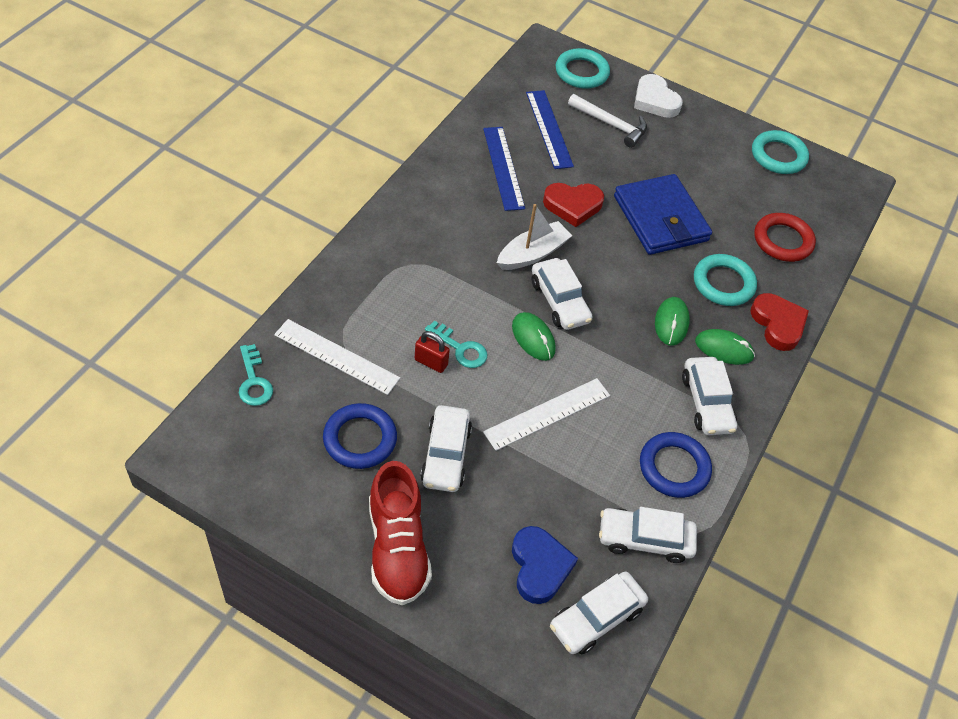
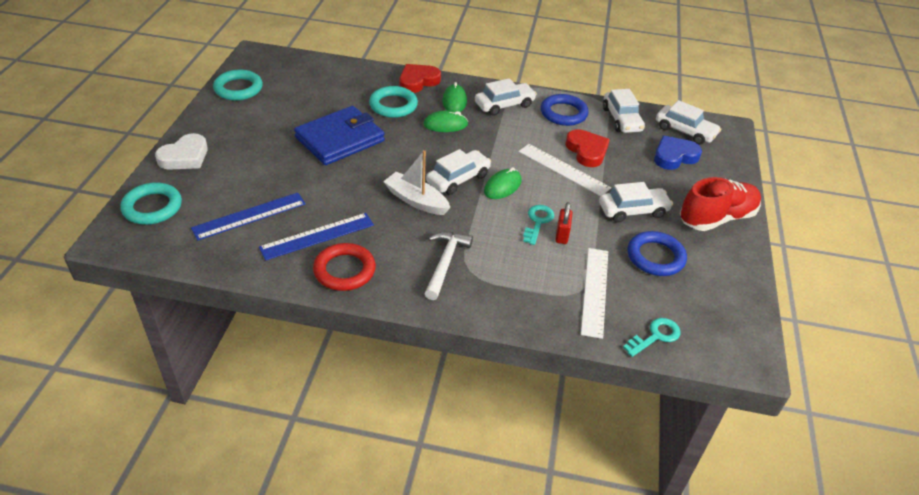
camera: 105 degrees left, 10 degrees down
(573, 205) = (347, 187): red heart -> red heart (587, 151)
(610, 124) = (229, 179): white hammer -> white hammer (445, 263)
(782, 240) = (335, 83): red ring -> red ring (344, 270)

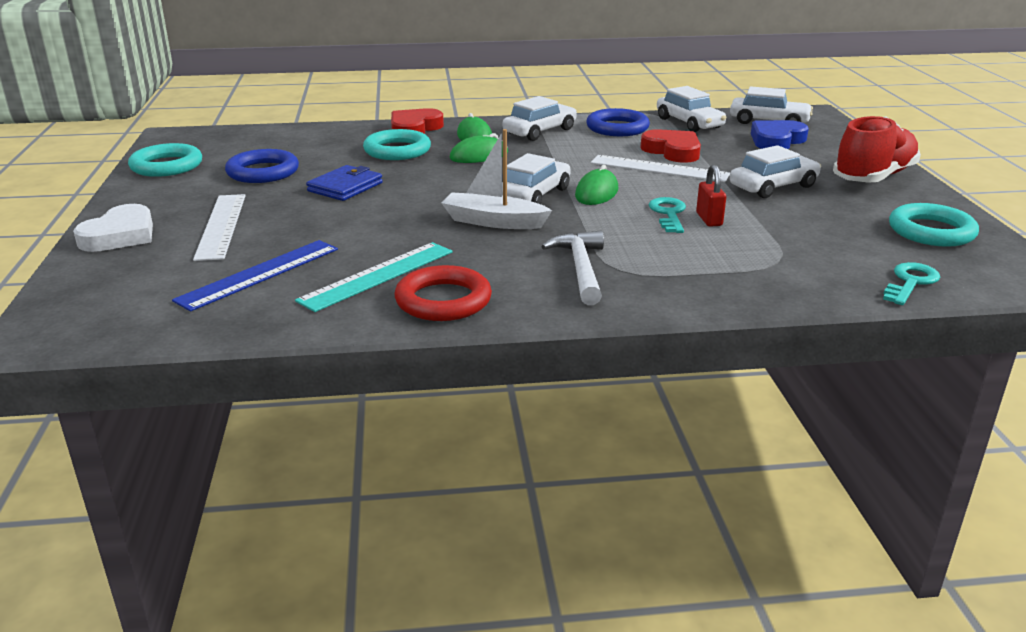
camera: 15 degrees left, 15 degrees down
(152, 207) = (94, 291): turquoise ring -> turquoise ring (931, 231)
(317, 236) = (377, 275): blue ruler -> turquoise ruler
(340, 139) = (345, 187): blue wallet -> blue wallet, size x0.58
(595, 291) = (797, 258): white ruler -> white ruler (221, 226)
(655, 257) = (838, 218): blue ring -> blue ring (263, 172)

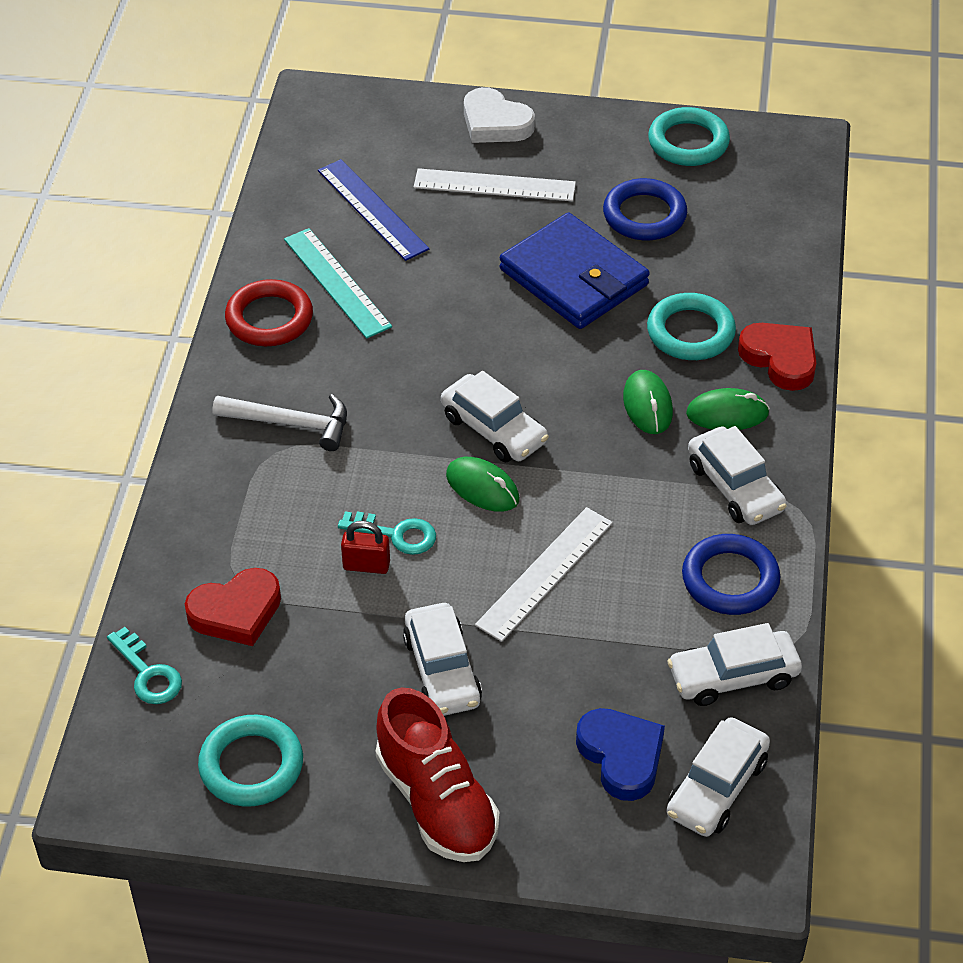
camera: 105 degrees right, 20 degrees up
(345, 187) = (574, 277): blue wallet -> blue wallet, size x1.72
(493, 222) = (430, 381): white boat -> none
(672, 151) = (609, 611): red heart -> red heart (236, 612)

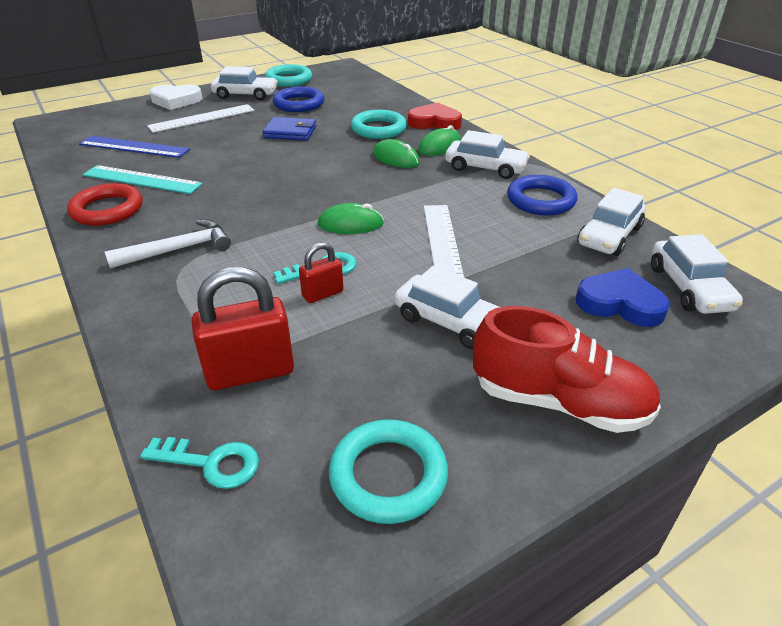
camera: 40 degrees left, 10 degrees down
(236, 612) = (250, 372): red heart -> red padlock
(494, 429) = (323, 198): white car -> white car (245, 95)
(574, 277) = (290, 132): blue wallet -> blue wallet, size x0.58

